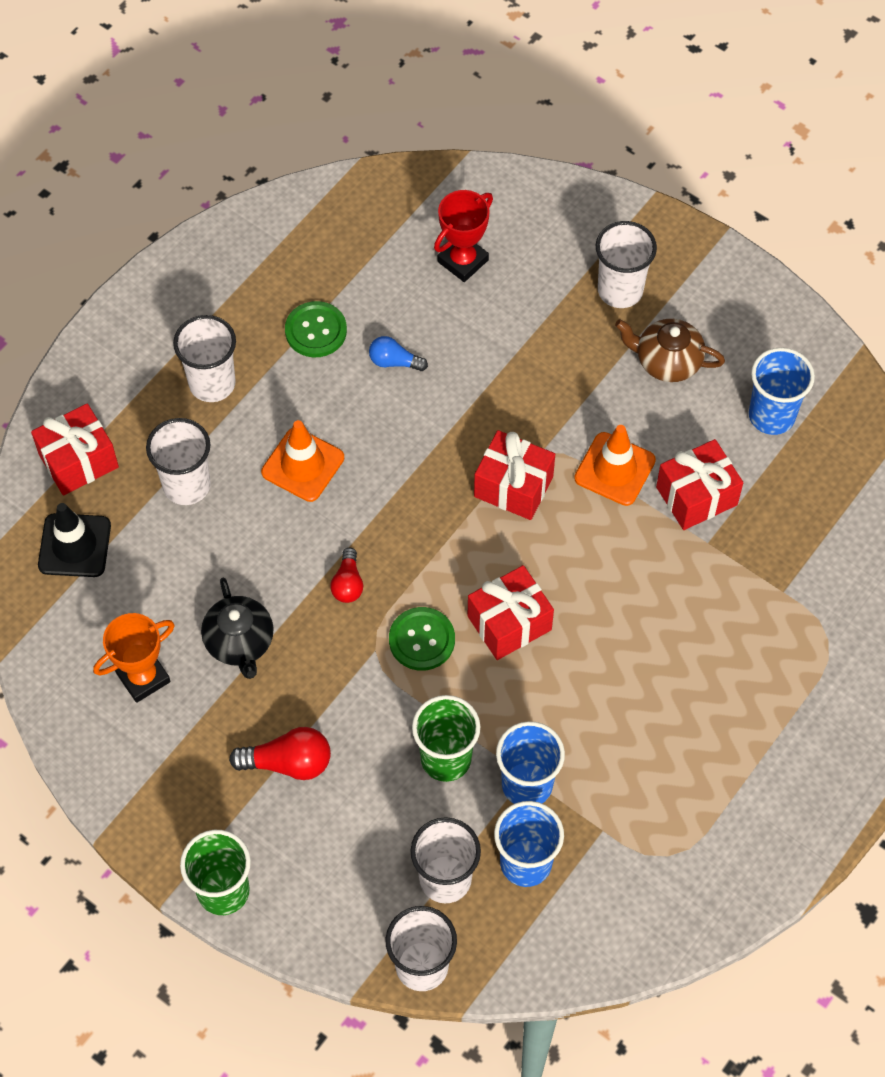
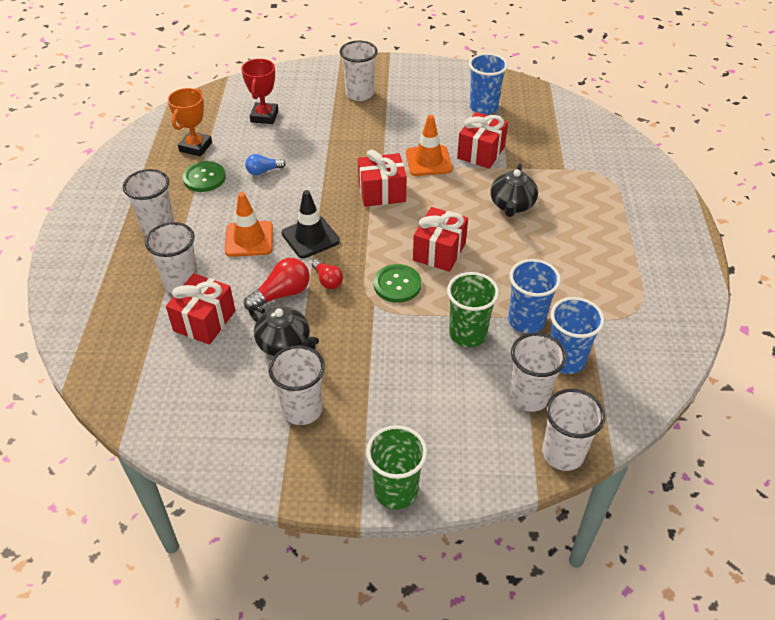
camera: 35 degrees left, 15 degrees down
(74, 545) = (127, 351): black traffic cone -> black traffic cone (310, 237)
(78, 461) = (95, 305): red gift -> red gift (204, 321)
(143, 677) = (234, 398): orange trophy -> orange trophy (195, 147)
(200, 737) = (302, 409): none -> white cup
(288, 762) = (373, 391): red light bulb -> red light bulb (282, 294)
(660, 608) = (512, 205): none -> black teapot
(667, 361) = (411, 109): brown teapot -> none

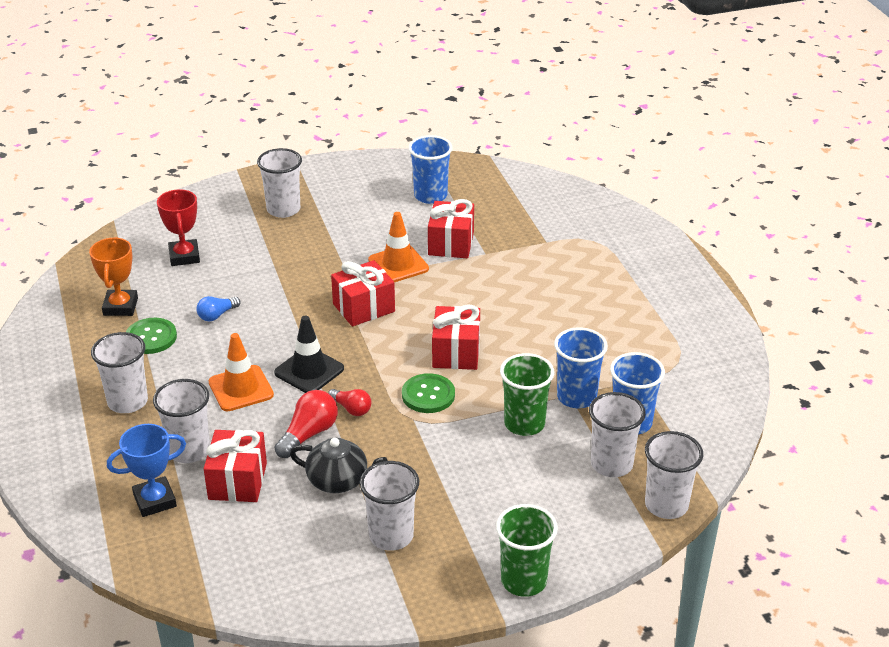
camera: 20 degrees left, 10 degrees down
(132, 320) = (155, 500): none -> blue trophy
(512, 205) = (509, 290): black teapot -> none

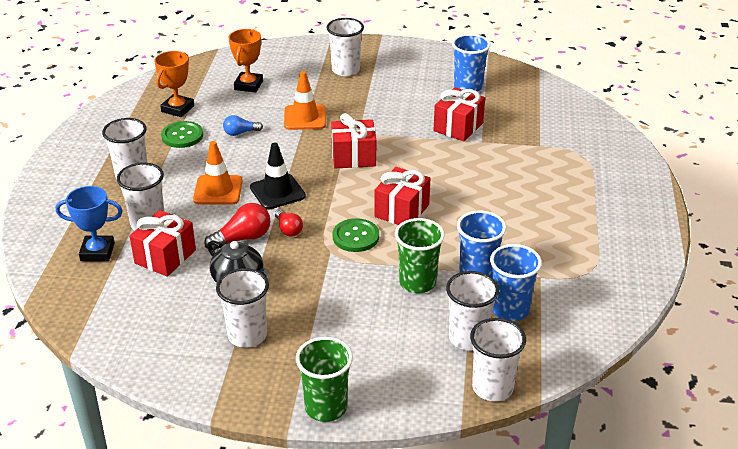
camera: 25 degrees right, 0 degrees up
(184, 256) = (248, 85): red trophy -> orange trophy
(398, 264) = (404, 132): orange traffic cone -> orange traffic cone (305, 118)

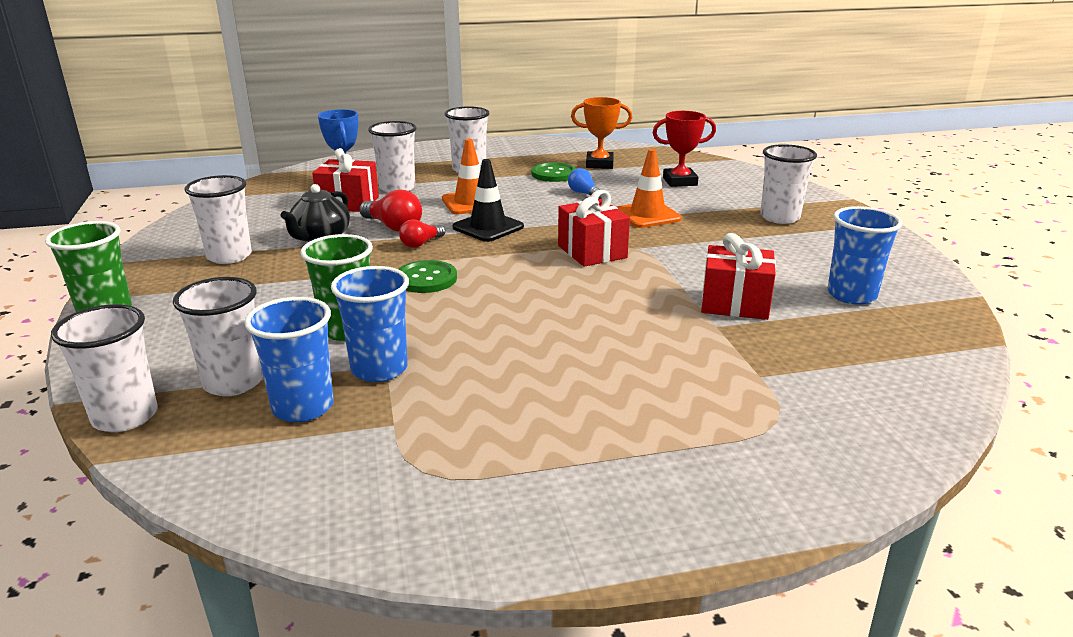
camera: 70 degrees right, 10 degrees down
(248, 85) = (680, 181): orange trophy -> red trophy
(402, 211) = (498, 296): red gift -> none

